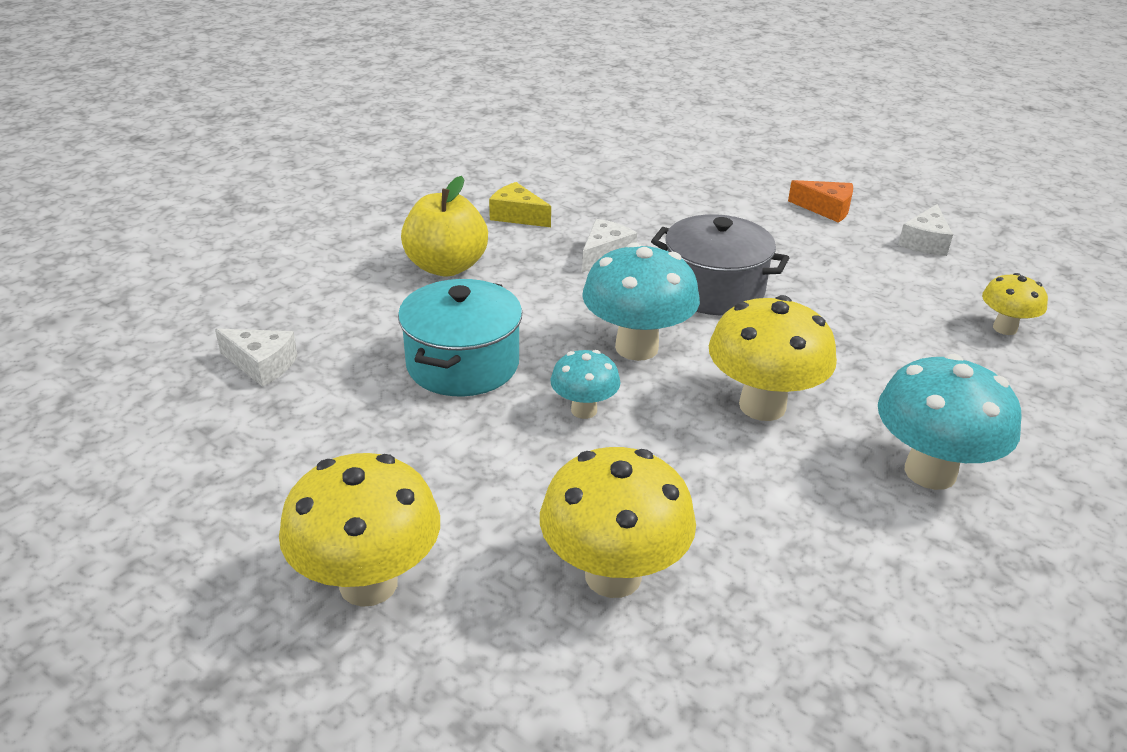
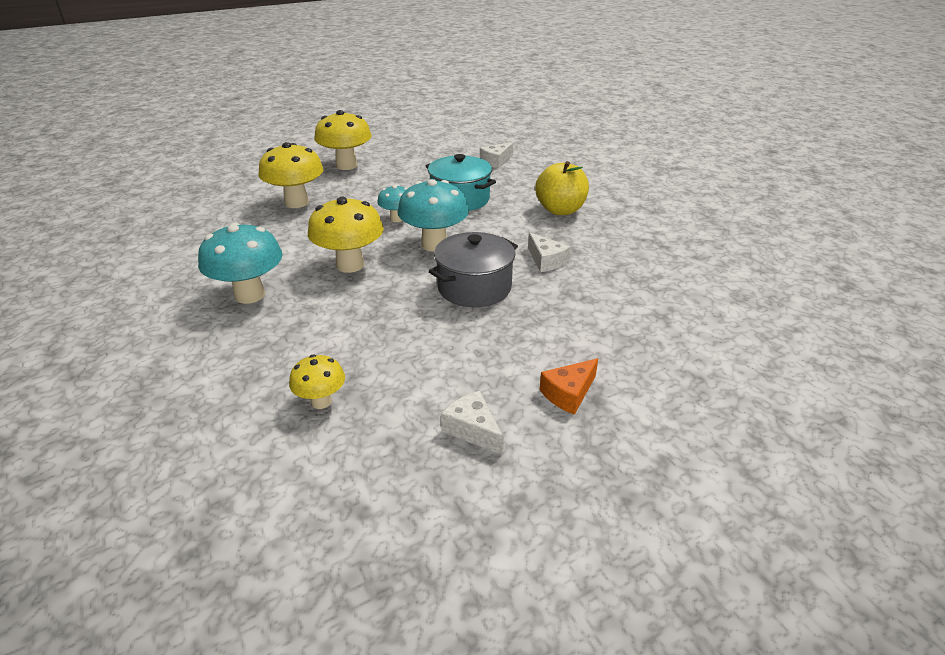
camera: 115 degrees right, 0 degrees up
(517, 216) = (618, 242): yellow cheese -> none

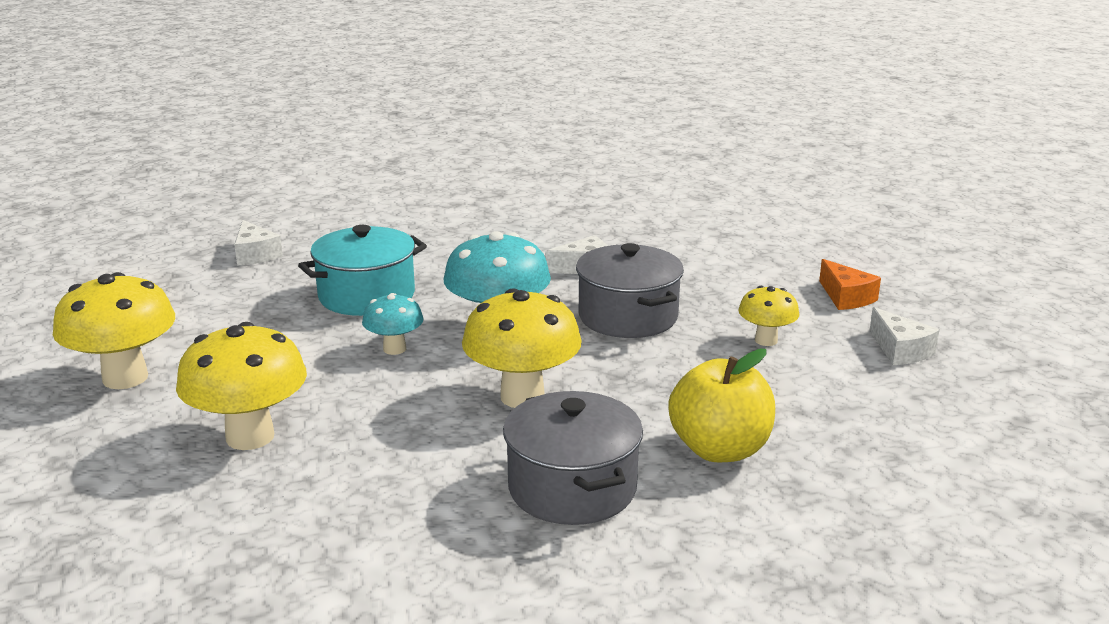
camera: 75 degrees left, 10 degrees down
(250, 295) = (572, 488): turquoise mushroom -> grey pot
(321, 401) = (848, 434): yellow mushroom -> yellow mushroom (766, 340)
(473, 430) = (900, 350): white cheese -> white cheese turned 90 degrees counterclockwise
(560, 210) = (456, 239): yellow apple -> yellow apple (719, 450)

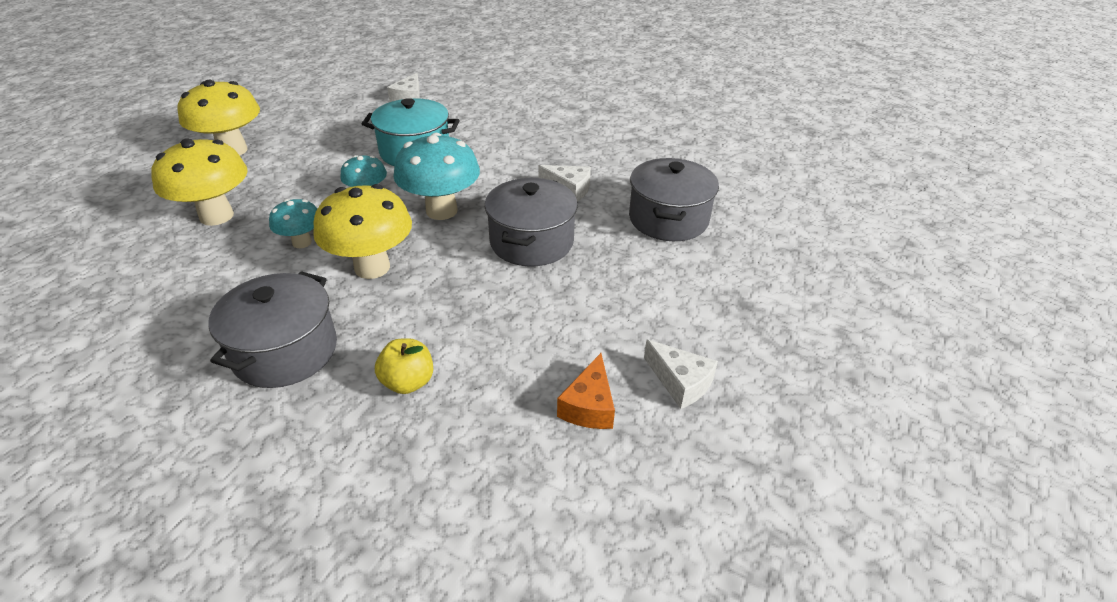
camera: 40 degrees right, 15 degrees up
(406, 412) = (302, 242): none -> turquoise mushroom
(705, 256) = (668, 219): none -> grey pot
(719, 450) = (408, 382): yellow apple -> yellow apple, size x0.61
(766, 340) = (591, 313): yellow mushroom -> none
(846, 297) = (718, 309): orange cheese -> orange cheese (589, 406)
(900, 350) = (680, 382): white cheese -> white cheese turned 60 degrees counterclockwise

